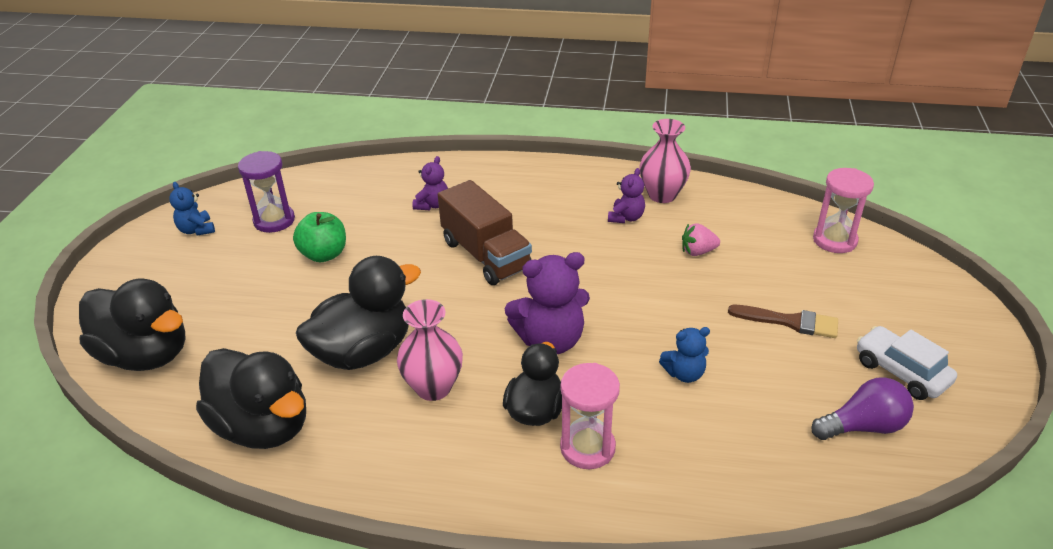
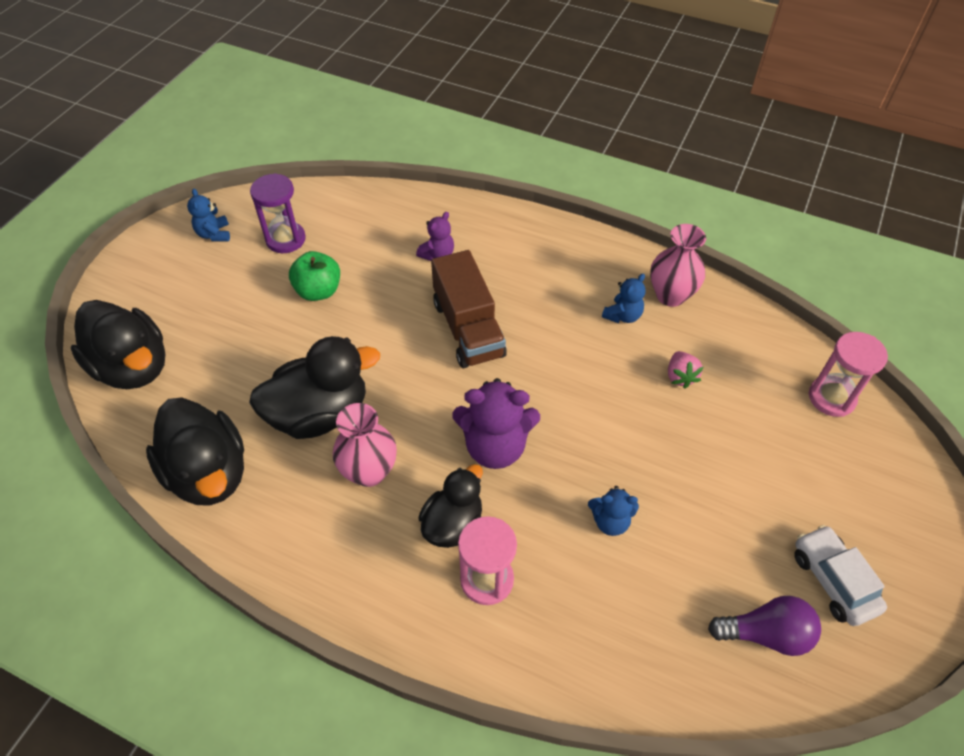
camera: 15 degrees right, 15 degrees up
(626, 218) = (622, 316): purple teddy bear -> blue teddy bear
(698, 252) = (680, 376): pink strawberry -> pink strawberry turned 105 degrees counterclockwise
(789, 322) = (741, 488): brown brush -> none

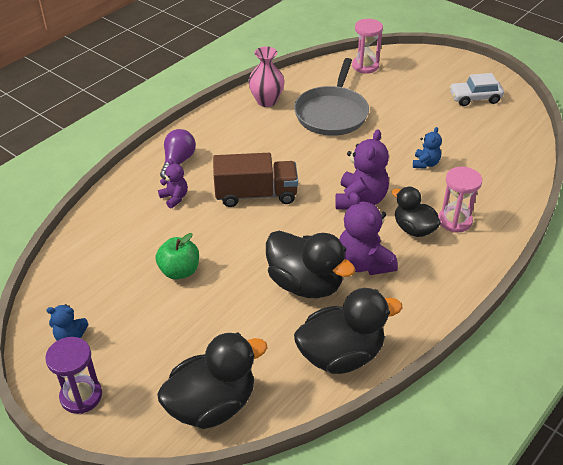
camera: 75 degrees left, 10 degrees down
(285, 239) = (106, 286): purple hourglass -> purple hourglass (81, 396)
(320, 414) = (305, 284): black duck -> black duck turned 135 degrees clockwise
(369, 471) = (363, 263): pink vase -> purple teddy bear
(622, 316) = (274, 124): blue teddy bear -> none
(680, 376) = (332, 113): pink strawberry -> grey pan
(765, 634) = (500, 127): purple light bulb -> purple light bulb (178, 162)

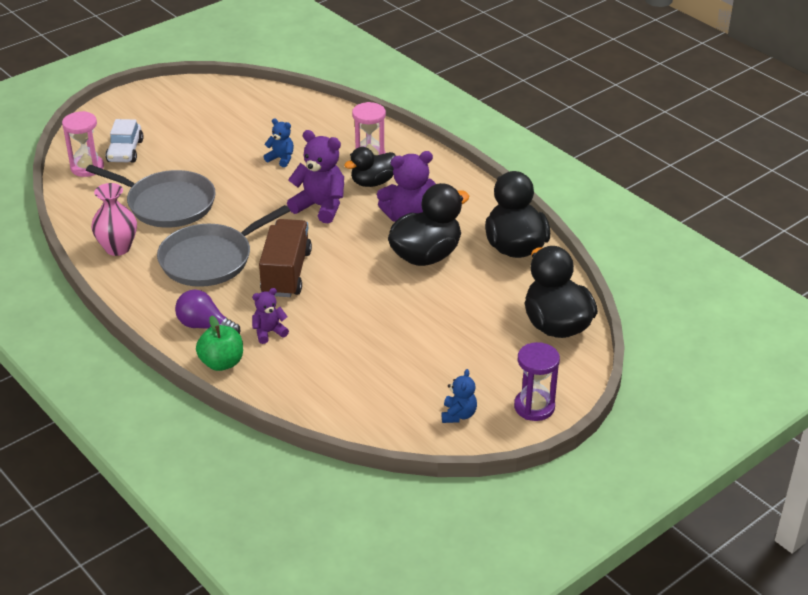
camera: 80 degrees left, 5 degrees down
(179, 271) = (386, 335): green apple -> green apple (222, 363)
(264, 149) = (210, 259): none -> grey pan
(475, 98) = (188, 109): white car -> white car (125, 151)

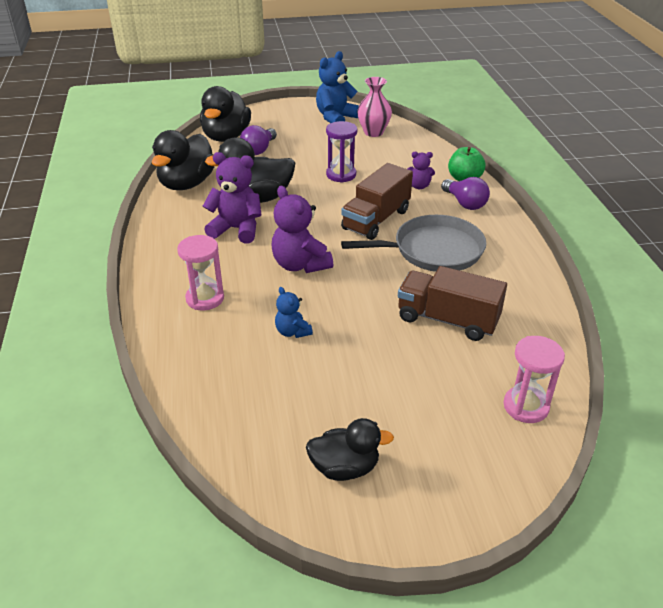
camera: 150 degrees left, 0 degrees up
(117, 248) = (516, 288): pink vase -> pink vase (373, 132)
(125, 151) = (468, 415): white car -> none
(167, 204) = (447, 319): grey pan -> brown truck
(372, 182) = (230, 271): black duck -> black duck (345, 468)
(458, 415) = (336, 118): blue teddy bear -> blue teddy bear, size x1.82
(495, 319) = (259, 150): none -> purple light bulb
(534, 407) = (290, 110): purple hourglass -> purple hourglass (341, 175)

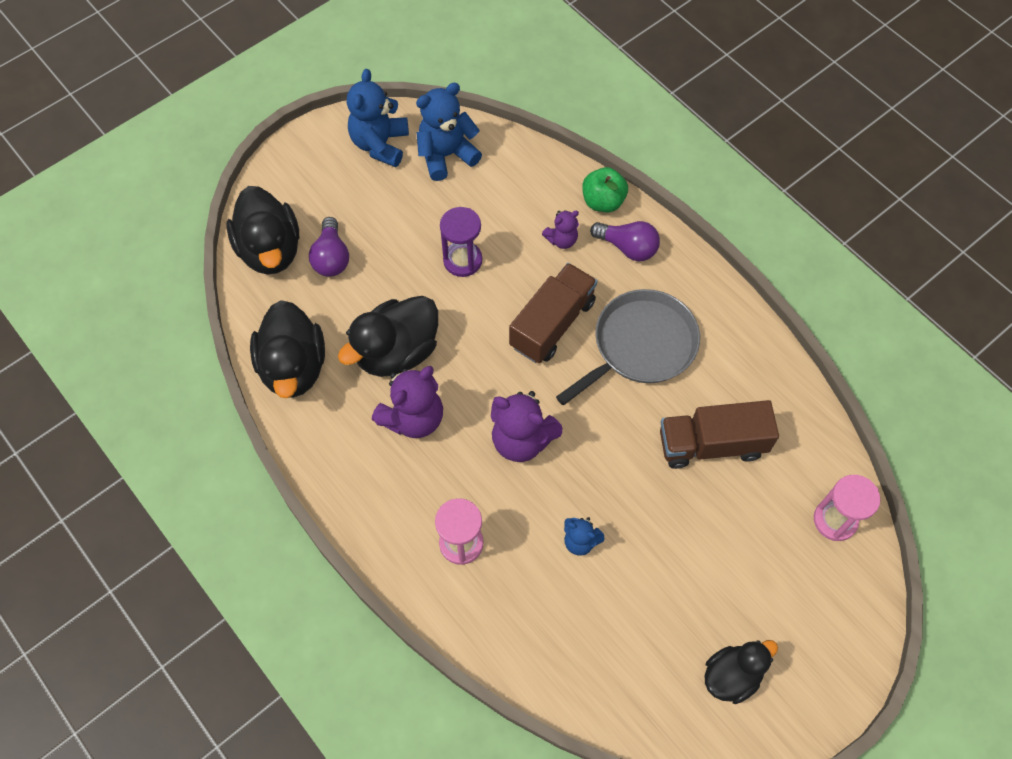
camera: 30 degrees left, 25 degrees up
(236, 229) = (413, 418): purple teddy bear -> purple teddy bear turned 150 degrees clockwise
(373, 132) = (446, 155): pink vase -> blue teddy bear
(376, 220) = (552, 324): brown truck -> brown truck turned 150 degrees counterclockwise

